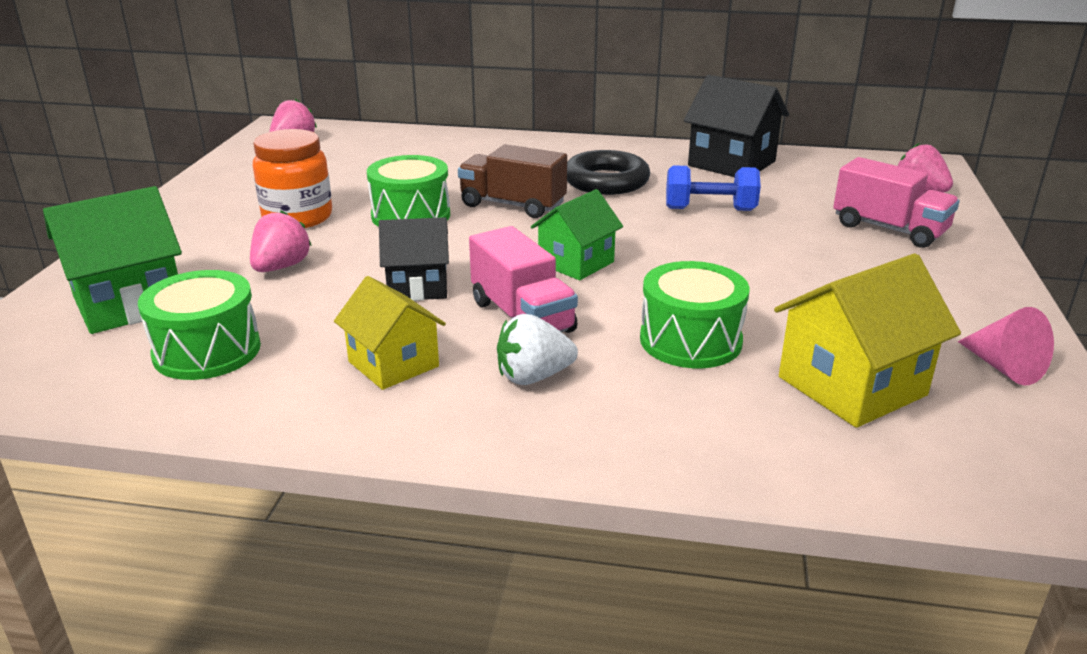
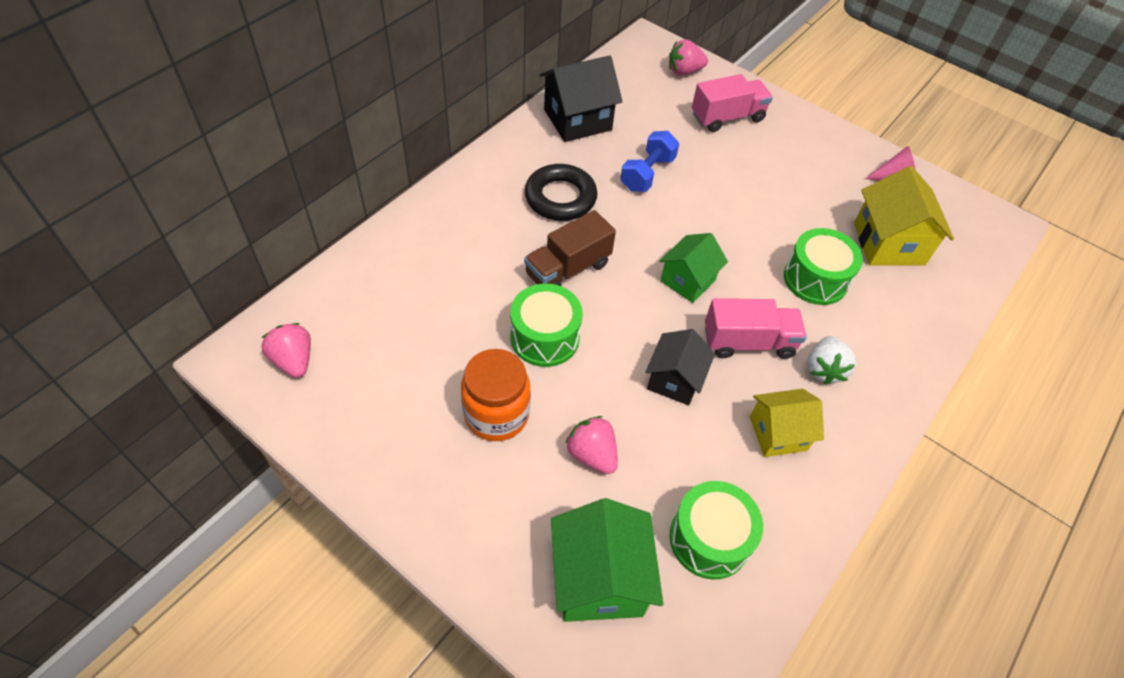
camera: 65 degrees left, 25 degrees up
(576, 263) = (688, 280): green house -> green house turned 60 degrees clockwise

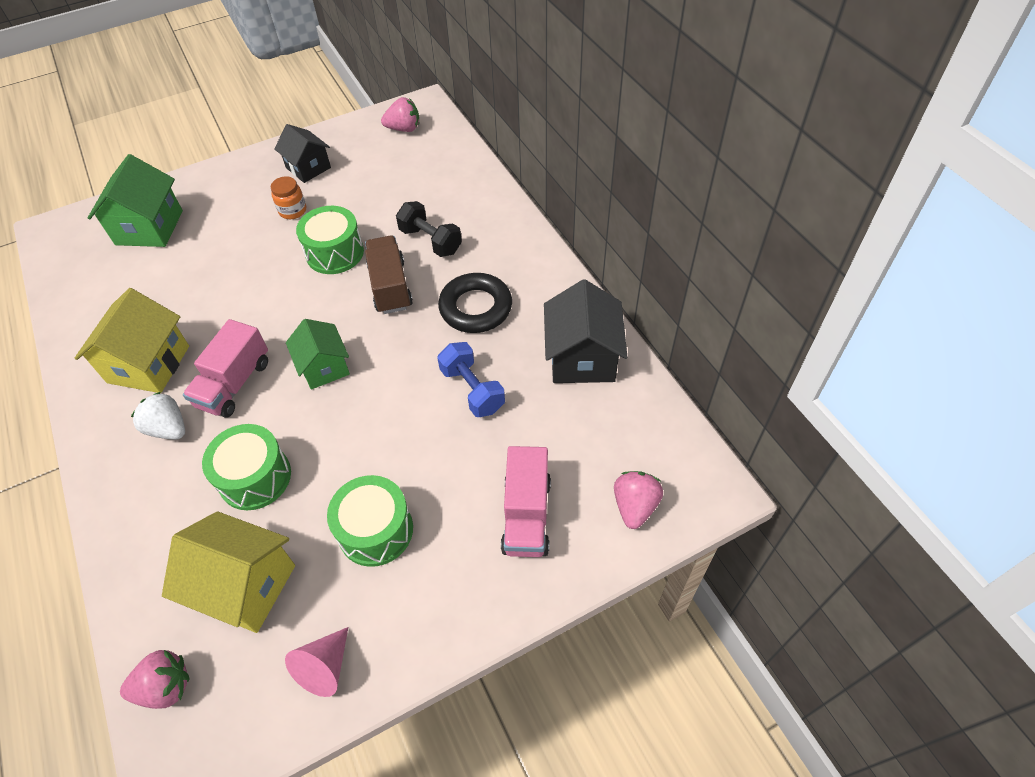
camera: 120 degrees right, 0 degrees up
(489, 260) = (430, 241): none -> black dumbbell
(496, 414) = (293, 211): orange jar -> orange jar, size x0.59
(592, 454) = (225, 249): pink strawberry -> pink strawberry (165, 687)
(599, 579) = (149, 228): green house -> green house turned 75 degrees clockwise
(674, 380) = (241, 317): black house -> black house (308, 168)
(709, 539) = (121, 289): green drum -> green drum (375, 530)
(778, 433) = (148, 364): yellow house -> yellow house, size x1.50

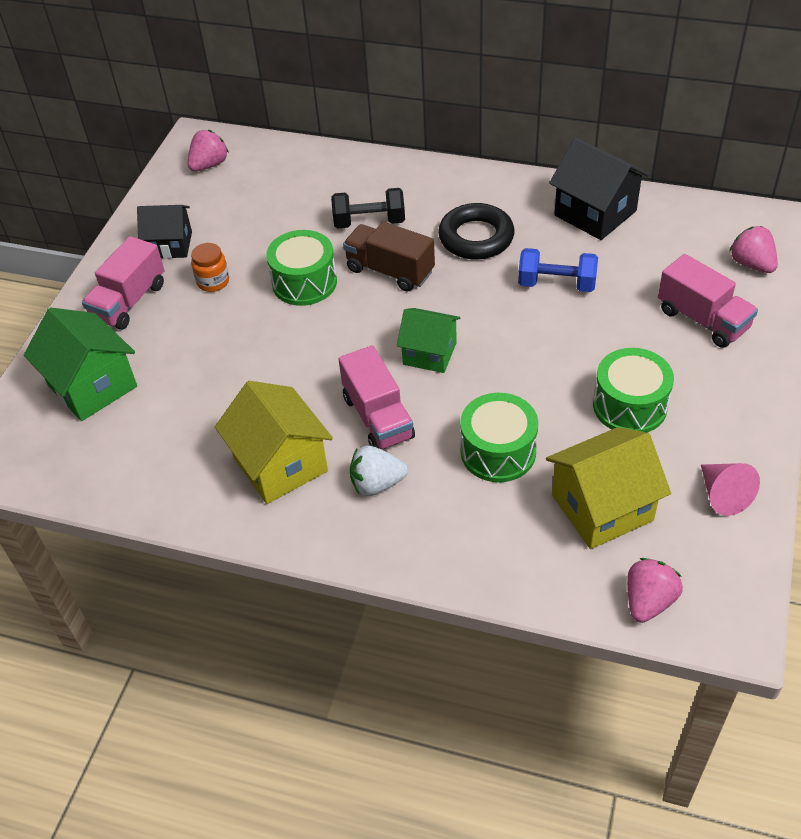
camera: 45 degrees left, 5 degrees down
(238, 188) = (129, 302): none -> pink truck

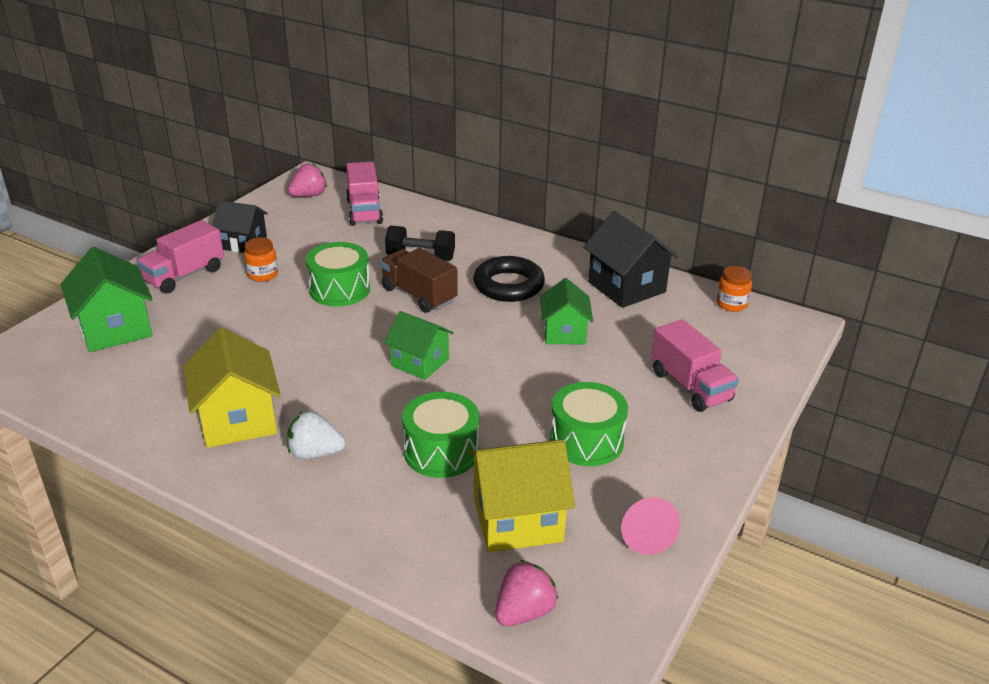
camera: 10 degrees right, 15 degrees down
(378, 417) = (346, 402): pink truck -> pink truck (364, 212)
(556, 284) = (564, 333): blue dumbbell -> green house
(705, 211) = (731, 304): none -> orange jar
(751, 264) = (758, 352): pink strawberry -> none

